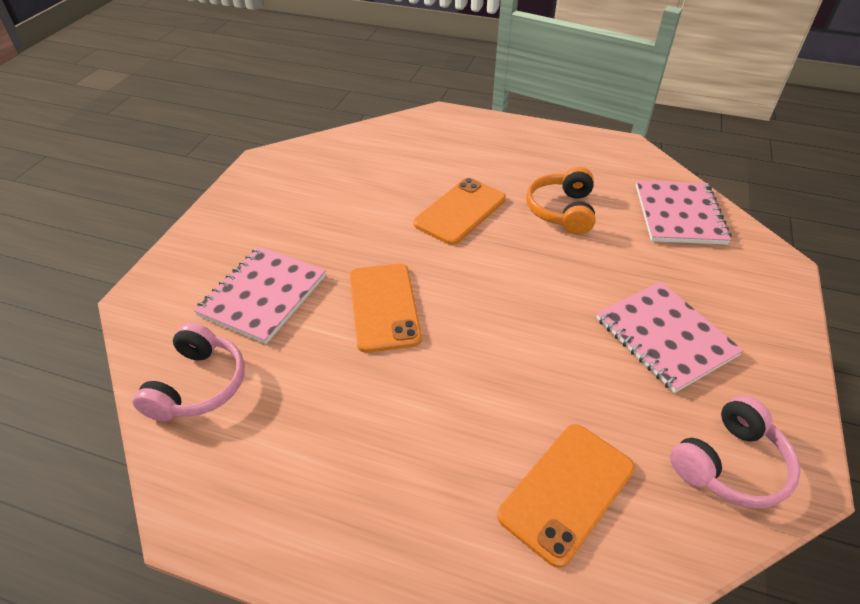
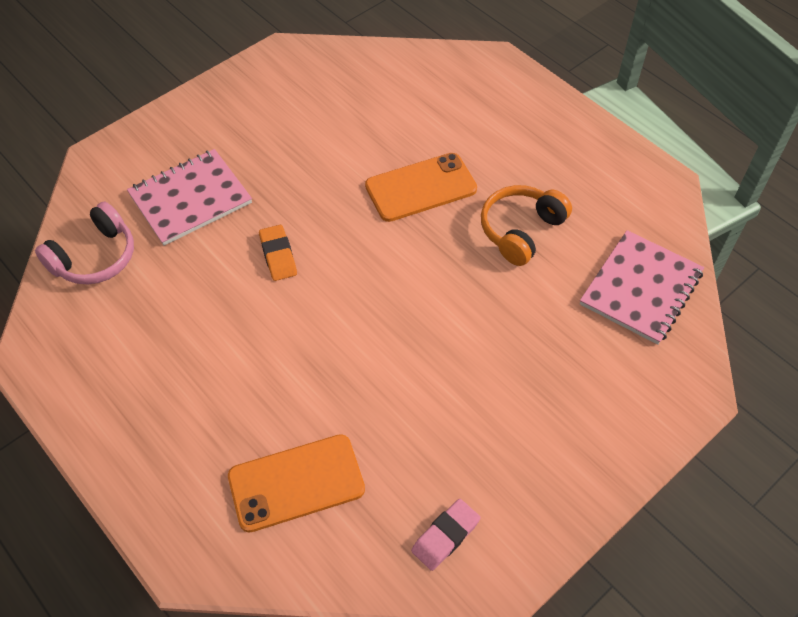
camera: 30 degrees right, 10 degrees up
(384, 307) = (278, 255): orange phone -> orange eraser
(665, 337) = (498, 404): pink notebook -> none
(730, 465) = (445, 536): pink headphones -> pink eraser

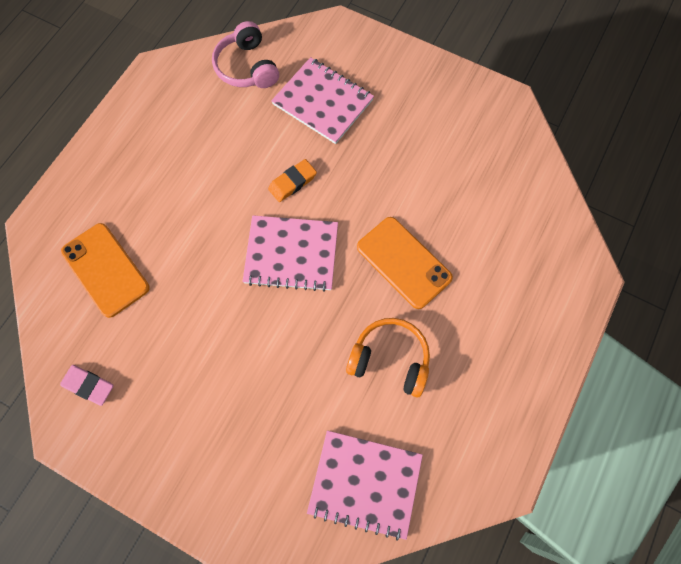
camera: 70 degrees right, 15 degrees up
(95, 257) = (247, 67): pink headphones -> pink headphones turned 45 degrees clockwise
(366, 281) = (291, 254): none -> pink notebook

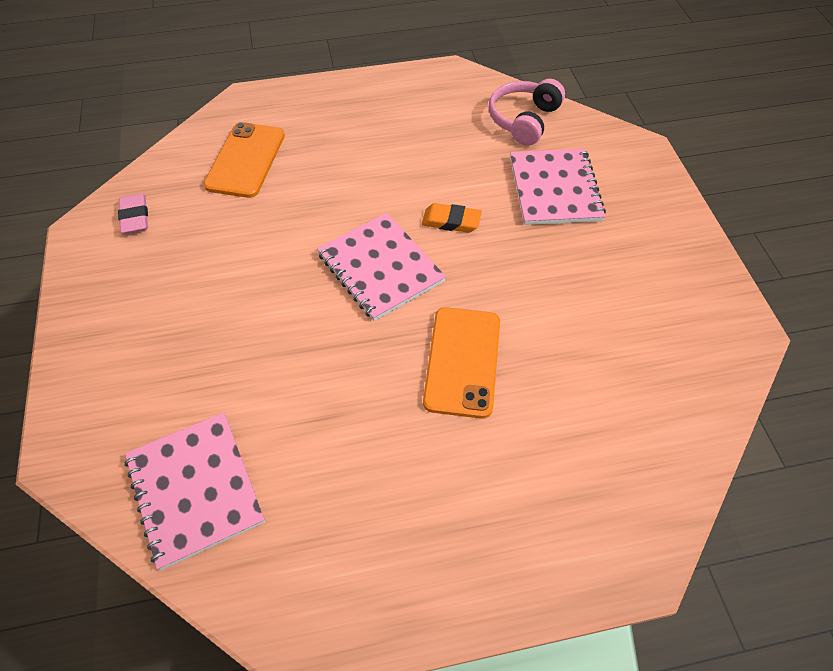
camera: 50 degrees right, 15 degrees down
(390, 359) = (347, 421): orange headphones -> none

